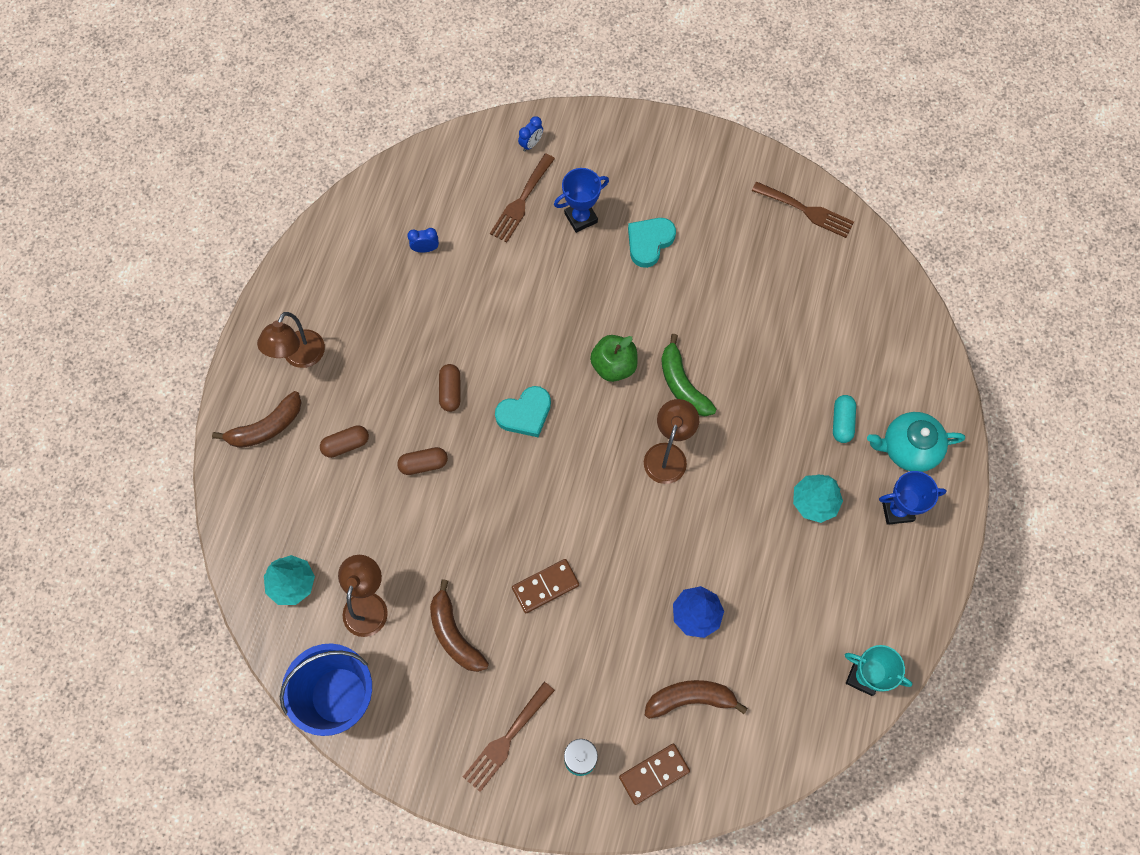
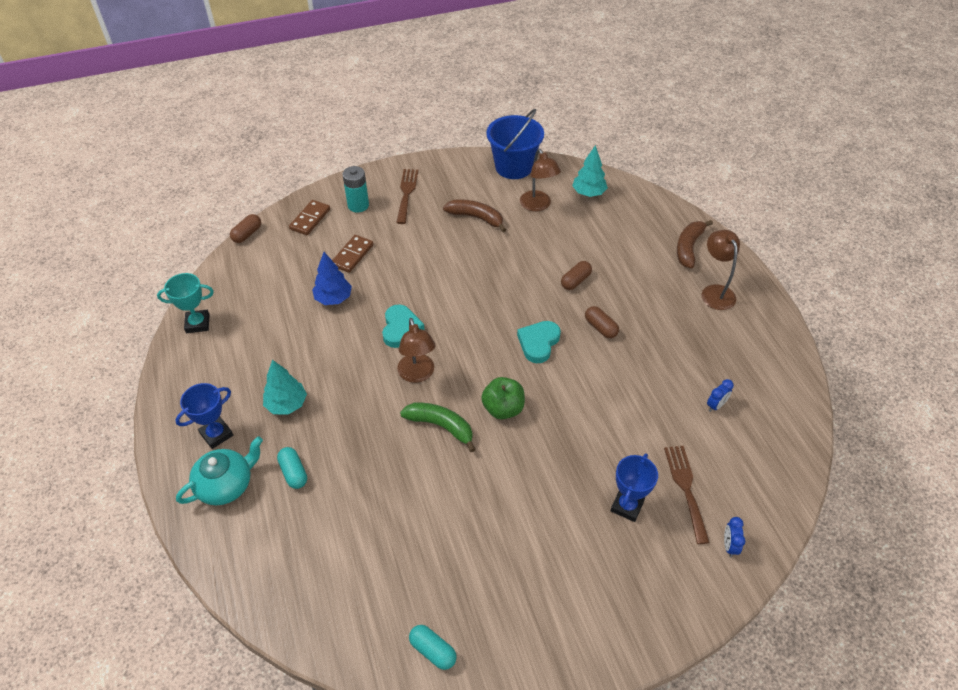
camera: 145 degrees right, 20 degrees down
(346, 444) = (633, 265): brown capsule -> brown capsule (247, 234)
(545, 586) = (442, 263): brown domino -> brown domino (352, 255)
(649, 242) = (553, 522): turquoise heart -> turquoise heart (401, 328)
(690, 698) = (310, 259): brown banana -> none
(807, 211) = (433, 650): brown fork -> turquoise capsule

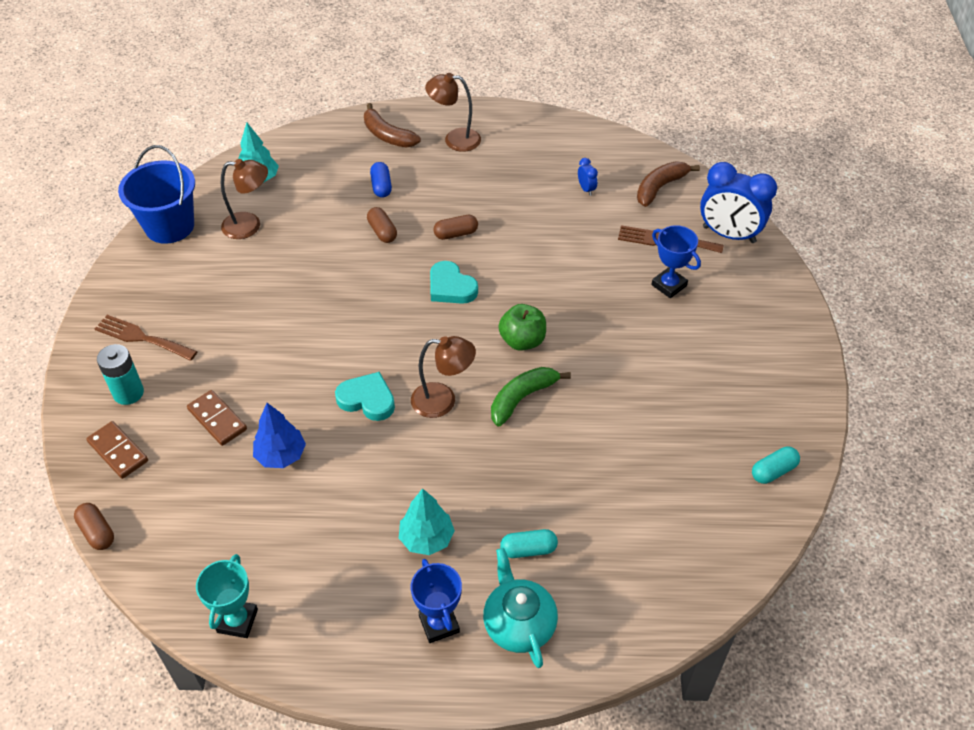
camera: 70 degrees left, 0 degrees up
(476, 218) = (232, 284): brown banana -> brown banana (660, 187)
(626, 264) = (381, 186): none -> blue capsule
(729, 546) = (729, 235): blue clock -> blue clock, size x2.40

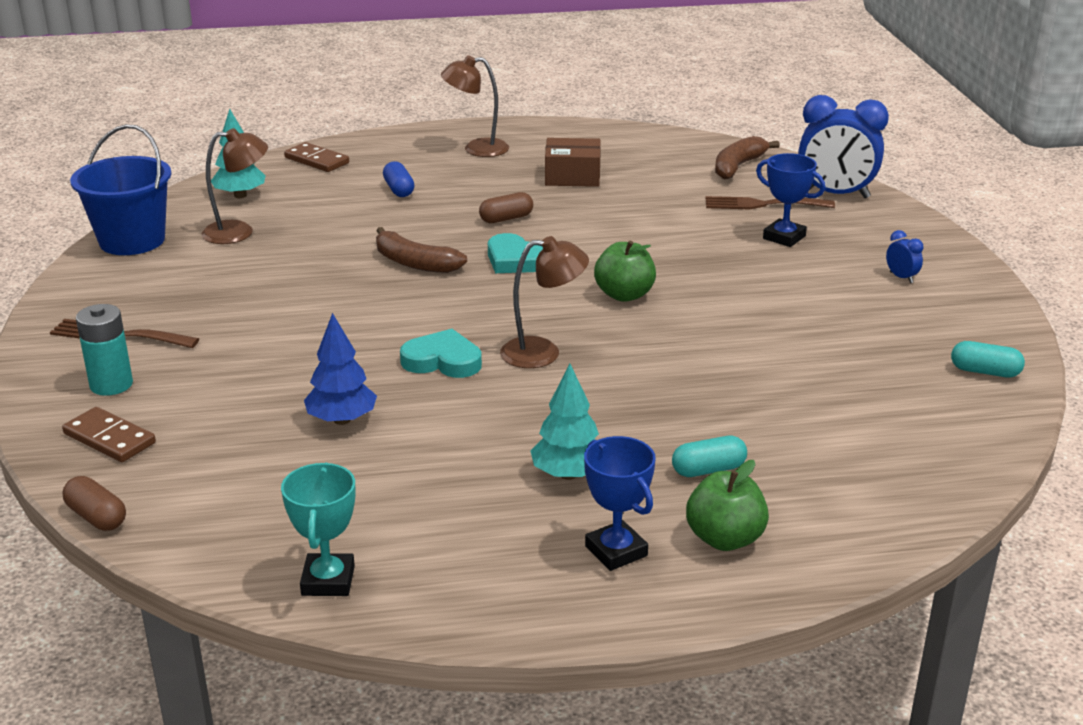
camera: 10 degrees left, 20 degrees down
(217, 419) = (243, 396): brown domino -> brown domino (317, 160)
(382, 232) = (413, 224): brown capsule -> none
(387, 135) = (392, 151): brown banana -> brown banana (414, 263)
(518, 624) = (724, 539): turquoise teapot -> green apple
(522, 185) = (572, 176): none -> brown box
(522, 398) = (644, 341): green banana -> none
(586, 189) = (651, 174): blue clock -> blue clock (901, 277)
(773, 471) = (985, 372): turquoise capsule -> turquoise capsule turned 60 degrees clockwise

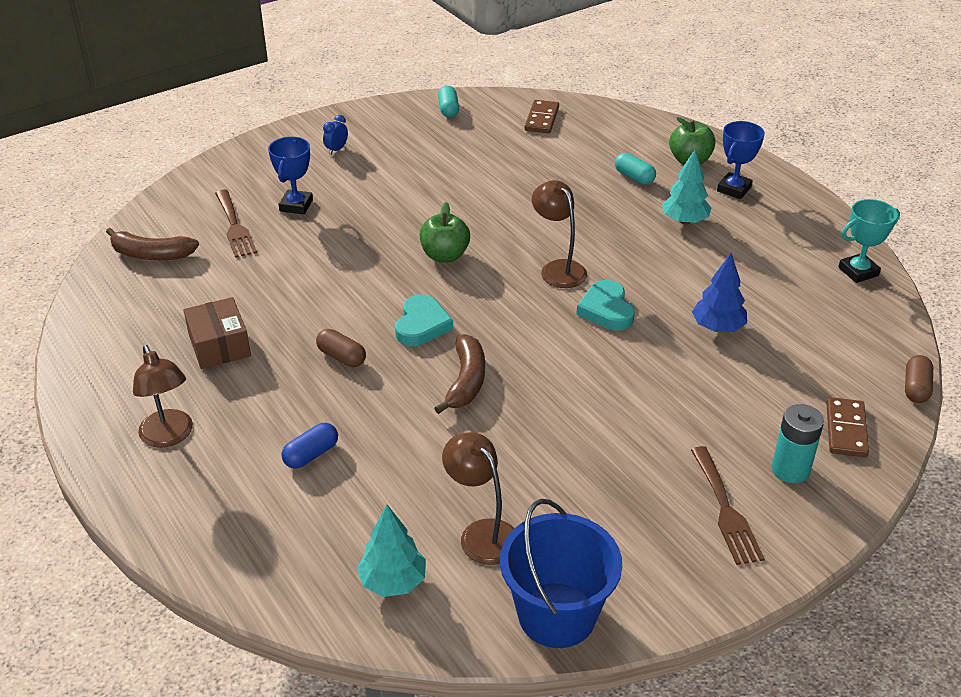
camera: 115 degrees left, 10 degrees up
(317, 160) = (259, 561): brown domino -> brown domino (541, 119)
(835, 194) = (195, 196): blue clock -> none

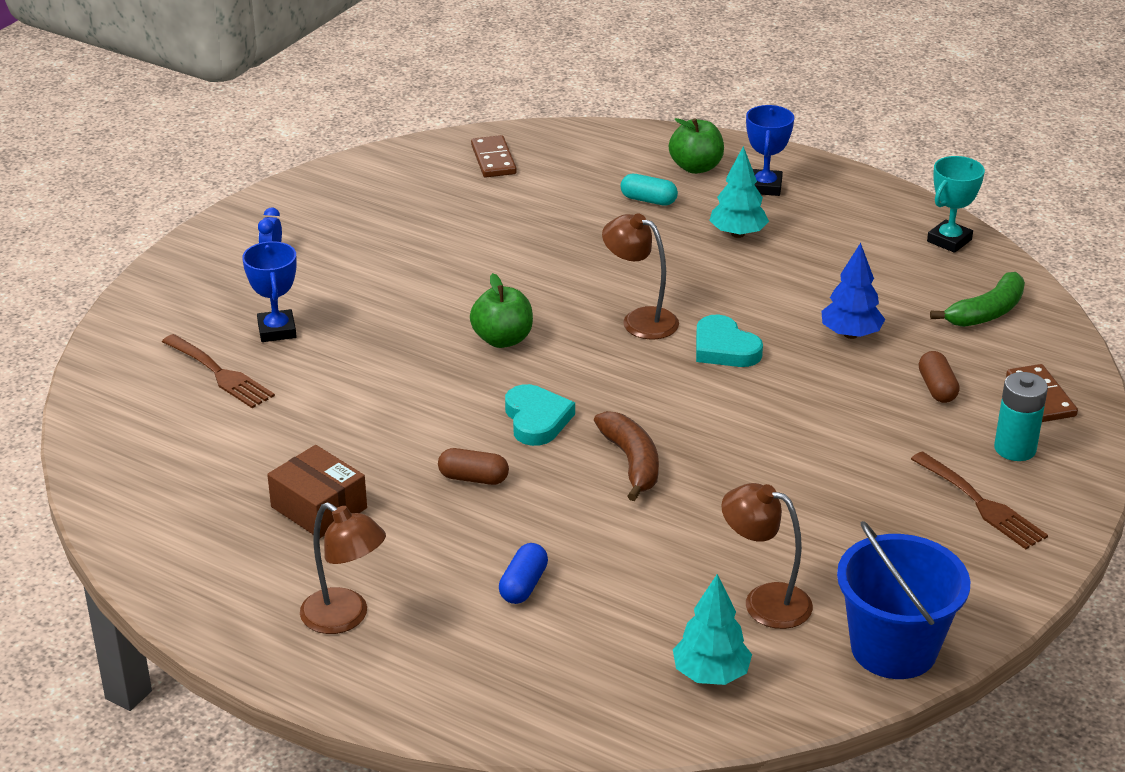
camera: 25 degrees left, 5 degrees down
(151, 254) = (142, 433): brown banana -> none
(448, 109) = (372, 174): turquoise capsule -> none
(848, 342) = (986, 312): none -> green banana
(916, 388) = (1077, 339): brown capsule -> brown capsule (937, 388)

